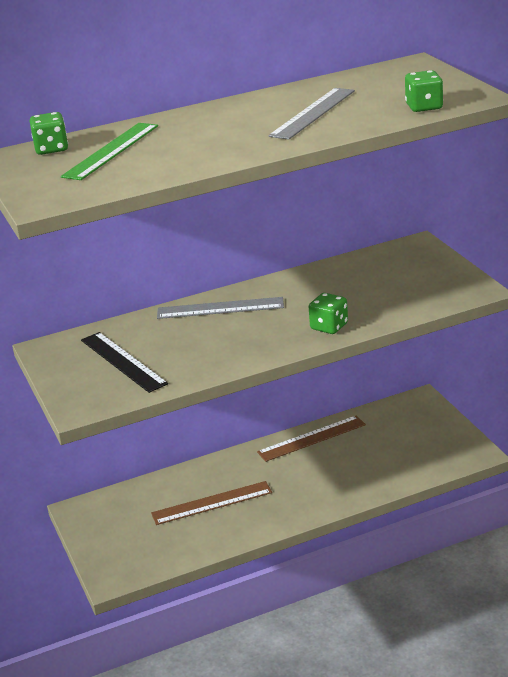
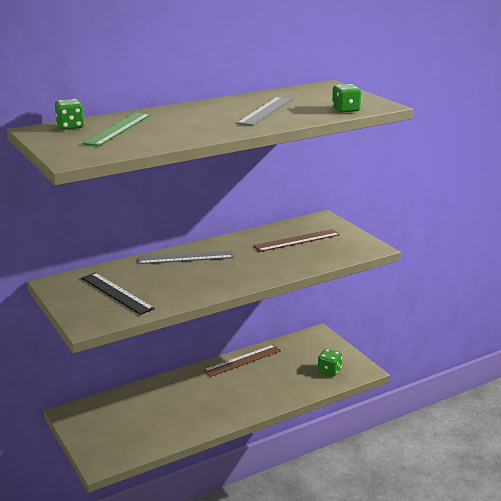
camera: 10 degrees left, 5 degrees down
(212, 503) = (173, 407): brown ruler -> brown ruler (297, 240)
(329, 327) = (270, 270): green dice -> green dice (329, 371)

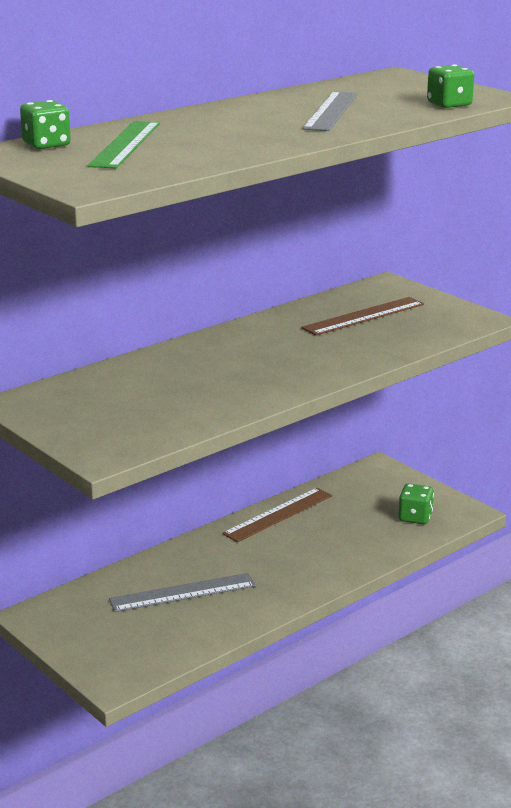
camera: 10 degrees left, 0 degrees up
(116, 293) = (124, 408): black ruler -> none
(186, 257) = (206, 351): grey ruler -> grey ruler (183, 592)

